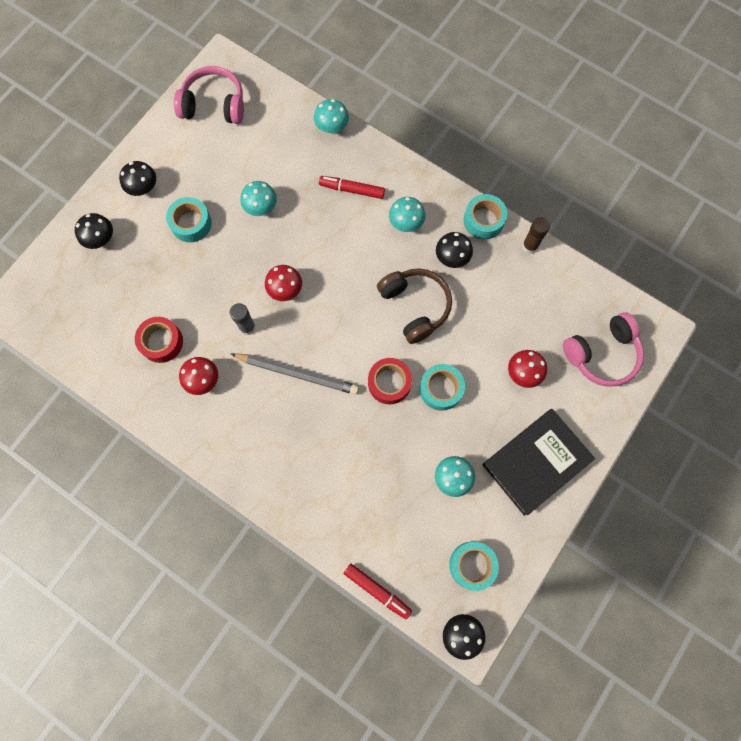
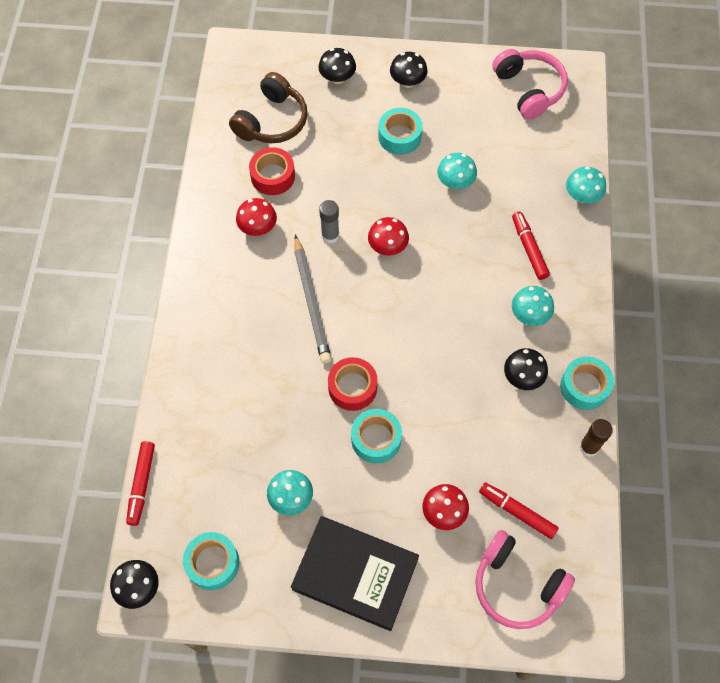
camera: 60 degrees right, 10 degrees down
(415, 306) = (446, 370): brown headphones -> brown headphones (272, 121)
(550, 322) = (517, 512): none -> red marker

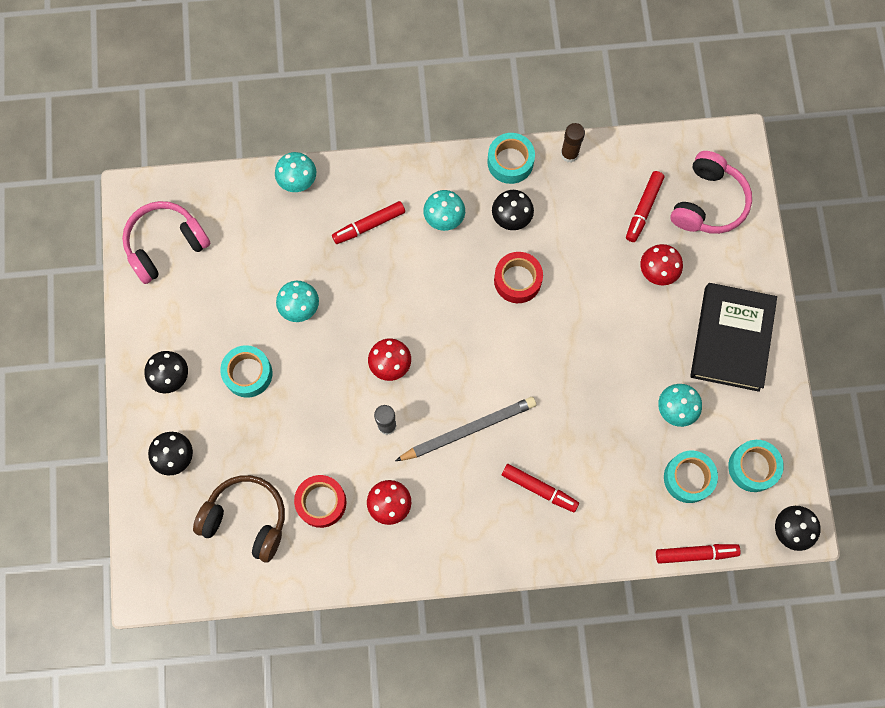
camera: 100 degrees left, 10 degrees up
(241, 353) = (539, 489): none -> red marker
(352, 387) = (554, 372): red tape -> red tape (517, 280)
(376, 439) = (602, 341): turquoise tape -> turquoise tape (688, 478)

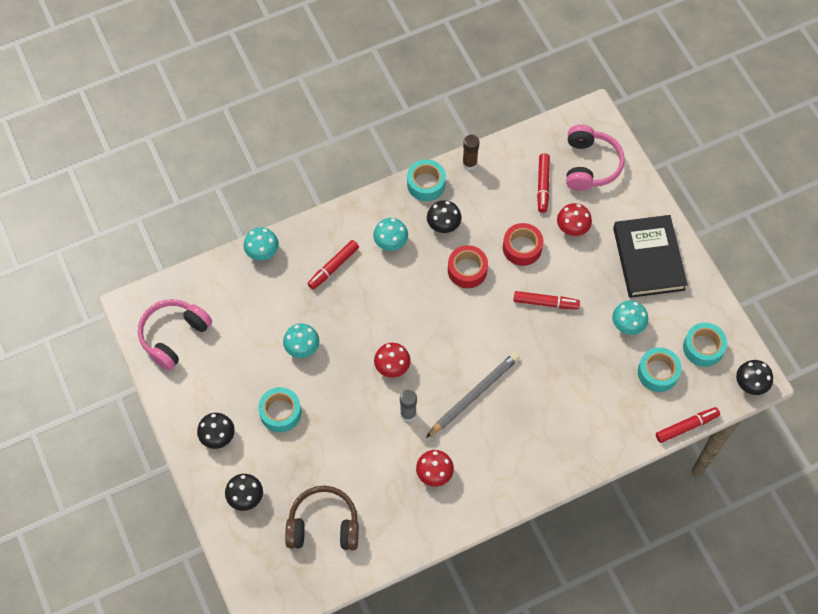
camera: 20 degrees left, 10 degrees down
(321, 502) = (379, 491): red tape -> red tape (522, 248)
(539, 489) = (547, 420): red marker -> red marker (545, 303)

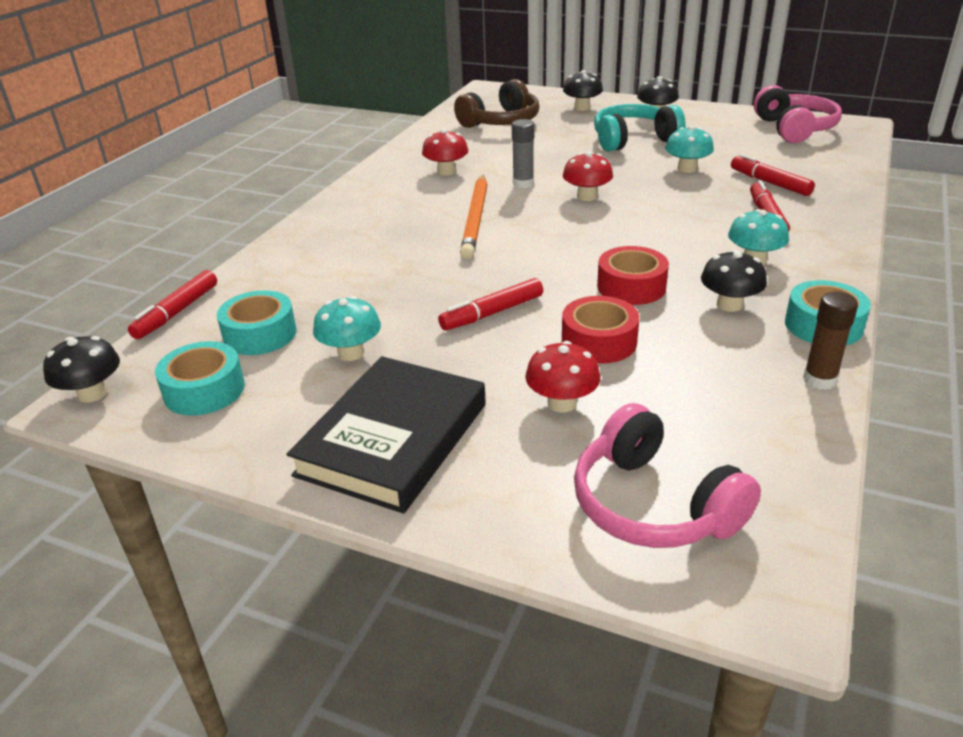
camera: 140 degrees right, 30 degrees down
(262, 251) = (847, 191): turquoise mushroom -> none
(280, 412) = (633, 140): turquoise tape -> turquoise headphones
(474, 395) = (475, 219): grey pencil -> orange pencil
(543, 185) = (681, 424): red marker -> red marker (769, 183)
(648, 259) = (393, 439): black book -> black book turned 75 degrees clockwise

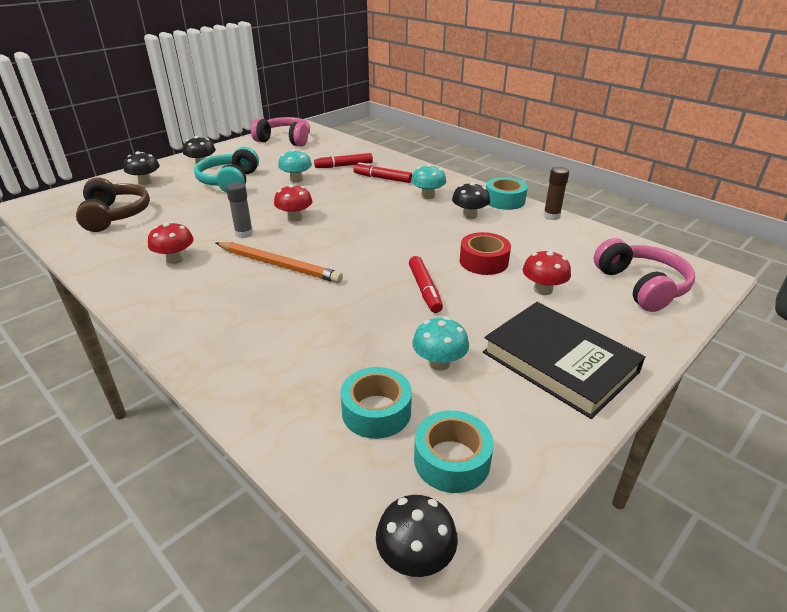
camera: 70 degrees left, 0 degrees up
(177, 312) = (289, 470): red marker -> none
(631, 287) = (428, 235): red tape -> none
(653, 504) = (641, 286): pink headphones -> pink headphones turned 90 degrees counterclockwise

